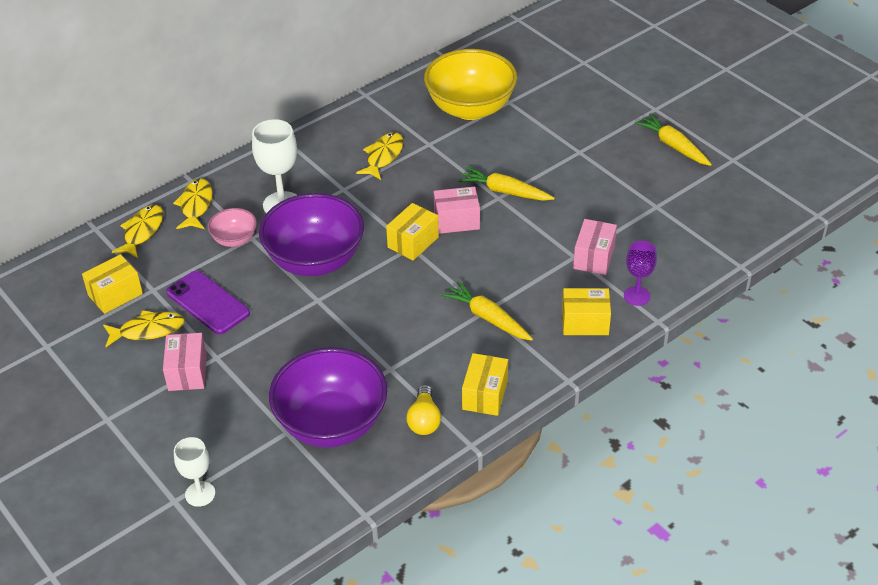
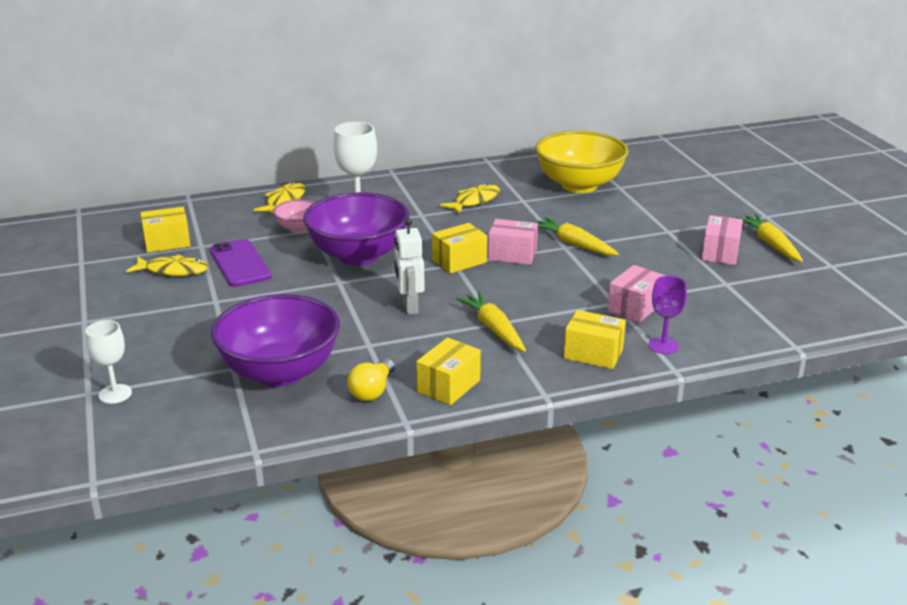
camera: 20 degrees right, 15 degrees down
(142, 231) = (225, 208): yellow fish -> none
(187, 372) = (181, 305): pink box -> pink box (720, 253)
(400, 313) = (409, 307): none -> white robot

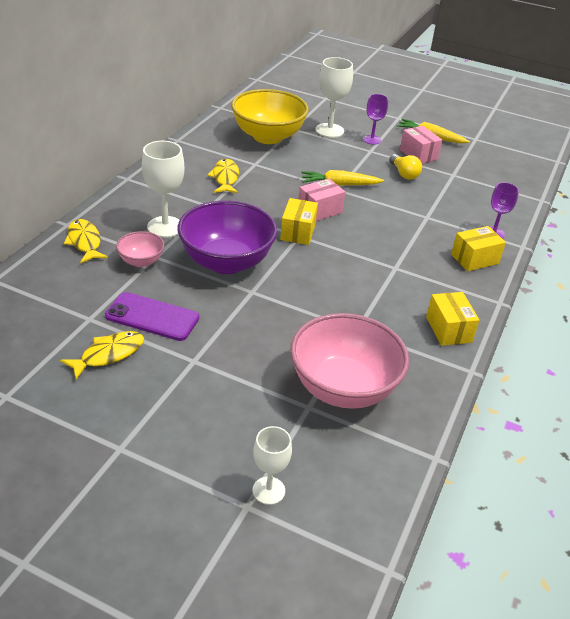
camera: 50 degrees left, 10 degrees up
(167, 242) = (53, 331): yellow box -> none
(280, 372) = (343, 388): purple bowl -> pink bowl
(372, 391) = (418, 362): yellow light bulb -> yellow light bulb (404, 174)
(409, 307) = (329, 285): white robot -> none
(493, 329) = (401, 272): yellow carrot -> none
(635, 307) = (441, 215): pink box -> none
(656, 201) = (329, 130): none -> white goblet
(690, 223) = (371, 140): none -> purple goblet

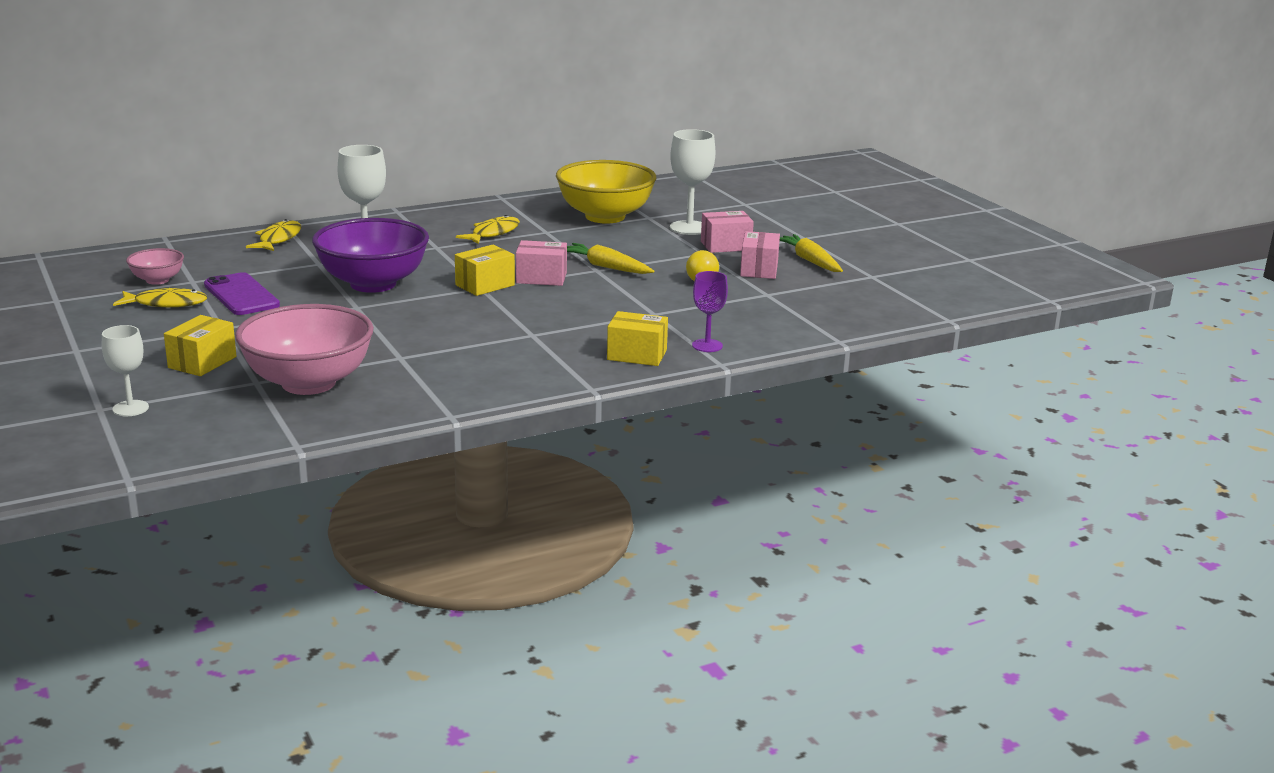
camera: 40 degrees right, 15 degrees down
(141, 261) = (300, 262): pink bowl -> pink bowl (157, 280)
(371, 140) = (726, 246): purple goblet -> pink box
(448, 329) = (491, 386): yellow box -> yellow box (202, 362)

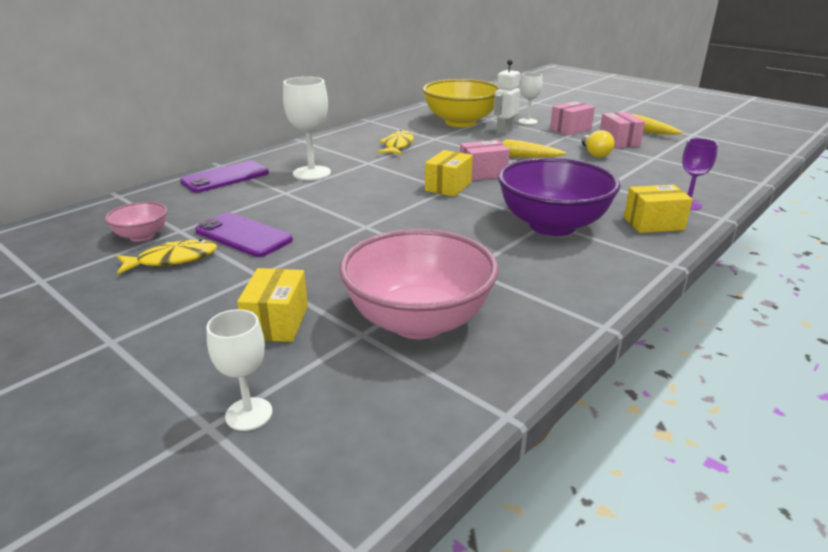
camera: 20 degrees left, 5 degrees up
(278, 239) = (225, 177): yellow fish -> purple phone
(373, 284) = (354, 202): purple bowl -> purple bowl (552, 225)
(639, 236) = (504, 132): none -> white robot
(689, 228) = (527, 121): white goblet -> white goblet, size x0.64

